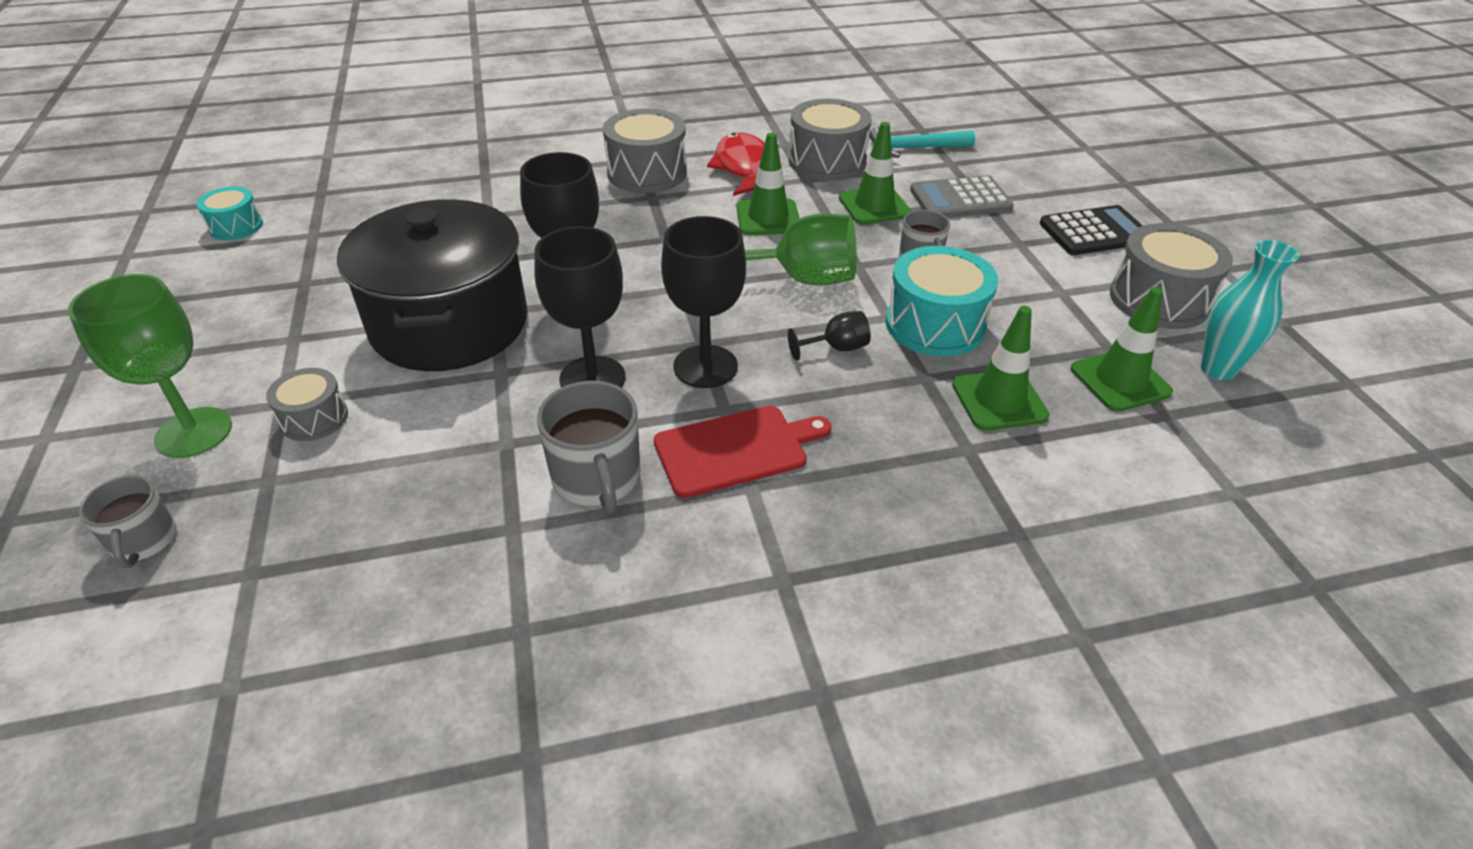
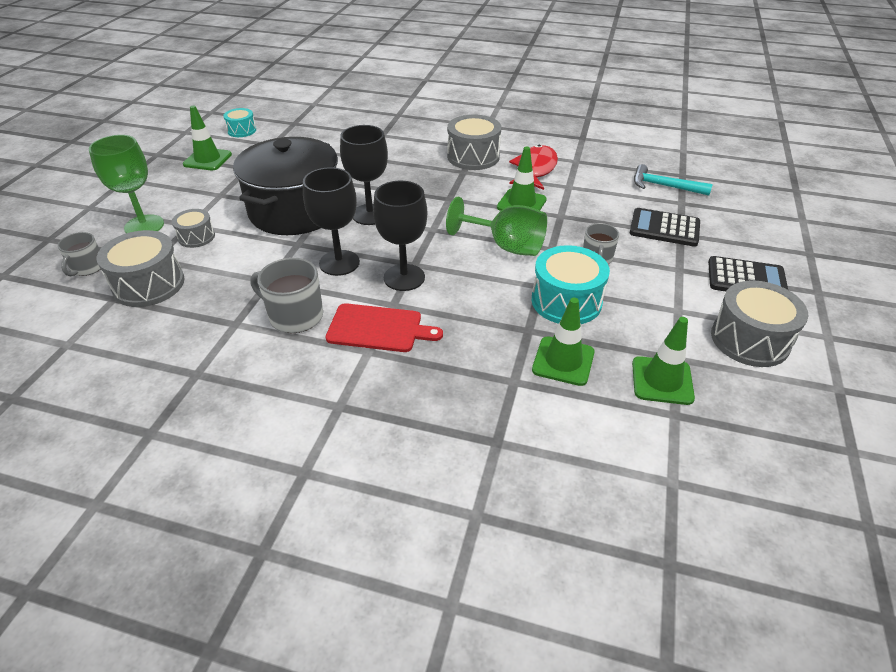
camera: 30 degrees right, 0 degrees up
(597, 479) = (294, 316): grey mug -> grey mug turned 105 degrees clockwise
(827, 161) = (594, 179): grey drum -> grey drum (149, 284)
(836, 348) = (490, 293): black goblet -> none
(874, 206) = (598, 215): green traffic cone -> green traffic cone (207, 159)
(960, 199) = (664, 228): grey calculator -> black calculator
(1217, 369) = (747, 401): turquoise vase -> none

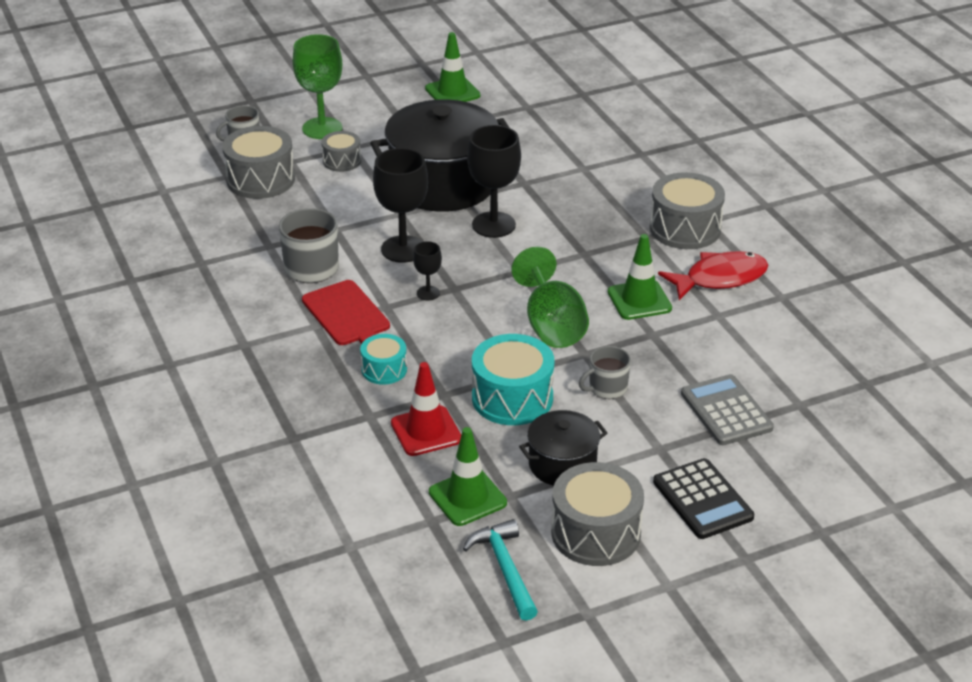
camera: 50 degrees right, 5 degrees down
(242, 130) = (525, 77): turquoise drum -> turquoise drum (384, 369)
(404, 277) = (428, 293): black goblet -> black goblet, size x0.51
(563, 361) = (426, 431): green traffic cone -> red traffic cone
(661, 316) = (562, 464): none -> black pot
(664, 186) = (819, 379): turquoise hammer -> turquoise hammer (505, 569)
(664, 228) = (726, 411): black calculator -> grey calculator

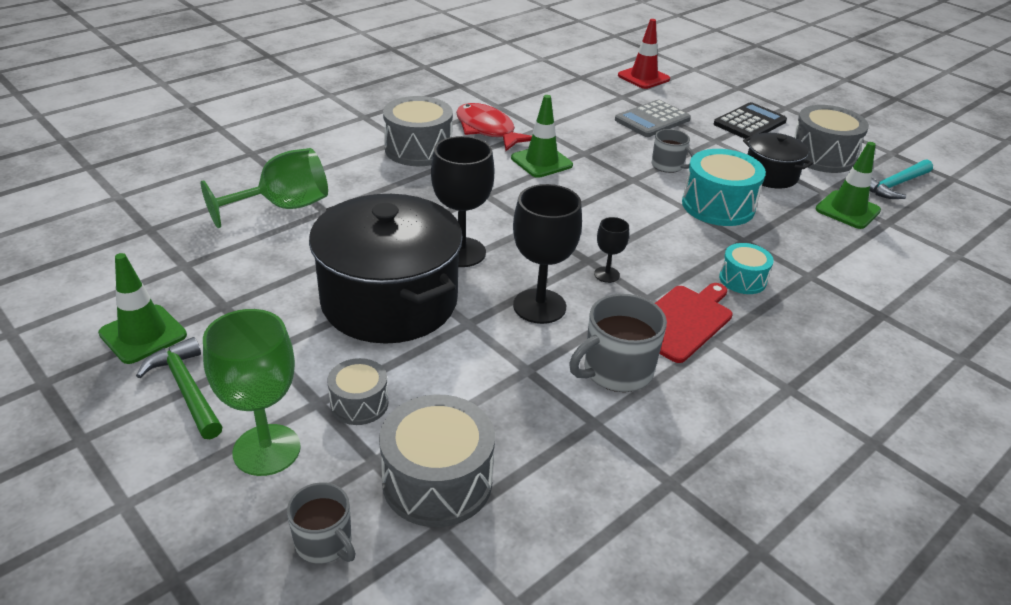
camera: 110 degrees left, 0 degrees up
(390, 106) = (187, 389): none -> green hammer
(426, 431) = (798, 241): red traffic cone -> red traffic cone (643, 77)
(551, 325) = (607, 199): green goblet -> green goblet (283, 207)

